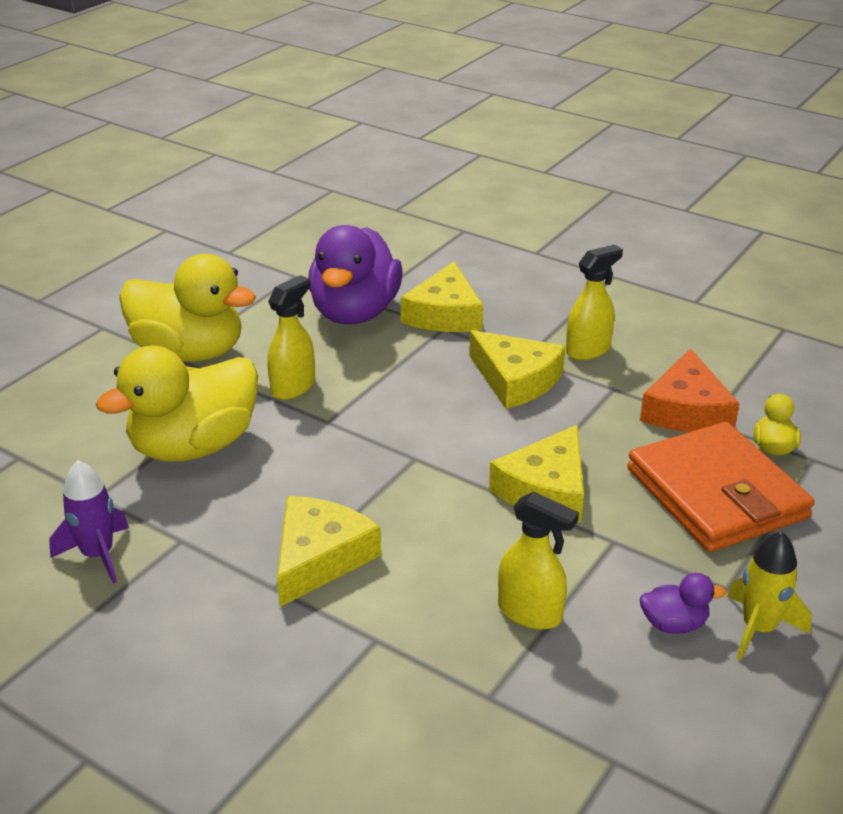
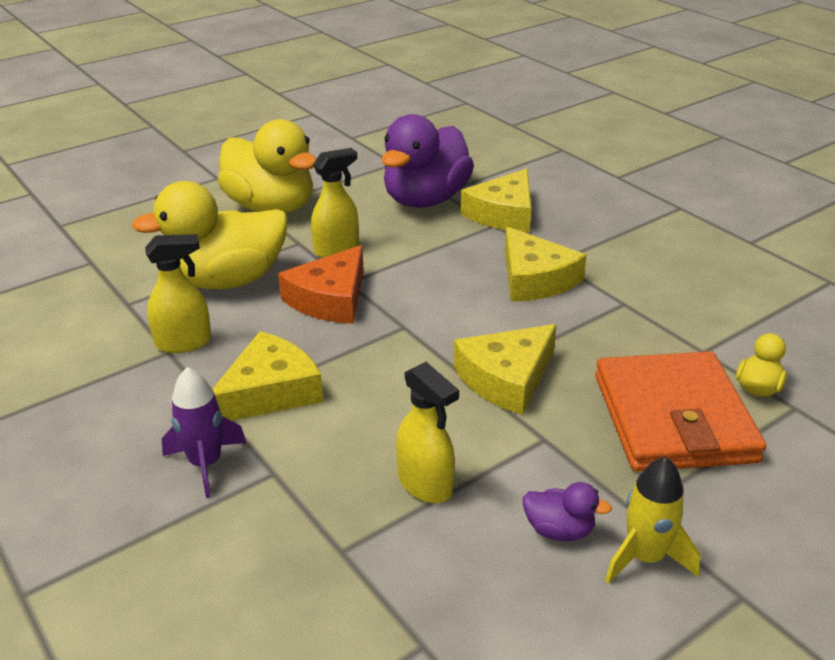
camera: 20 degrees right, 0 degrees up
(98, 555) = (98, 349): purple rocket -> purple rocket (206, 464)
(588, 350) = (619, 266): yellow spray bottle -> yellow spray bottle (184, 343)
(686, 410) = (686, 336): orange cheese -> orange cheese (330, 299)

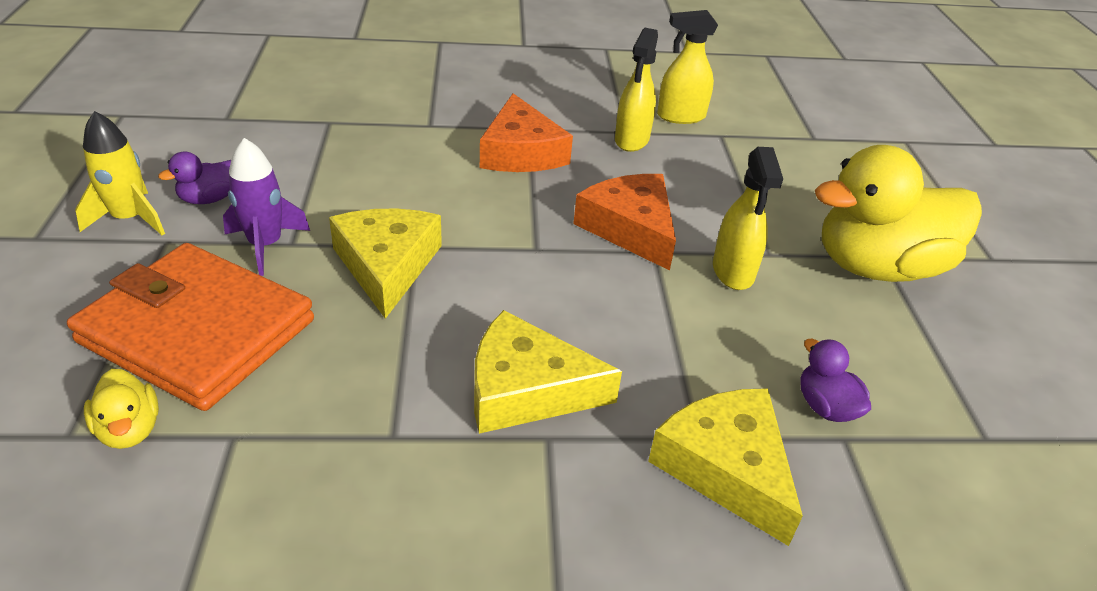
camera: 120 degrees right, 5 degrees up
(206, 464) = (472, 107): purple rocket -> purple rocket (265, 245)
(227, 280) = (720, 188): yellow duck -> none
(270, 391) = (521, 152): yellow cheese -> orange cheese
(425, 484) = (333, 170): yellow spray bottle -> yellow spray bottle (680, 116)
(426, 200) = (825, 407): purple duck -> purple duck, size x0.42

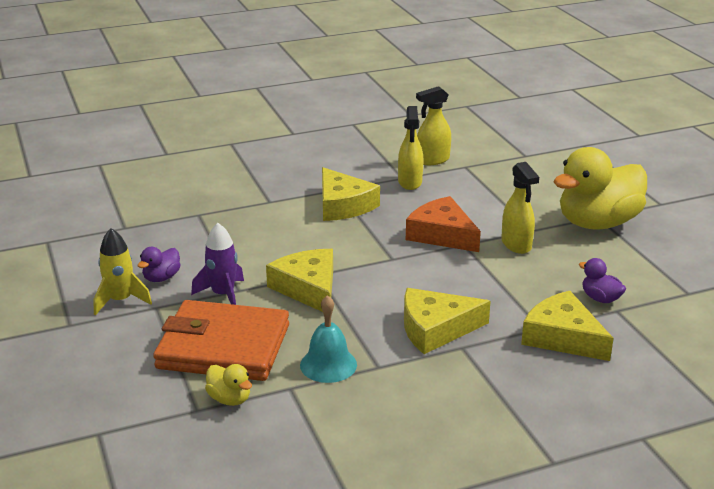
camera: 15 degrees left, 10 degrees down
(320, 409) = (328, 365): none -> turquoise bell
(521, 152) = (343, 205): orange cheese -> yellow cheese

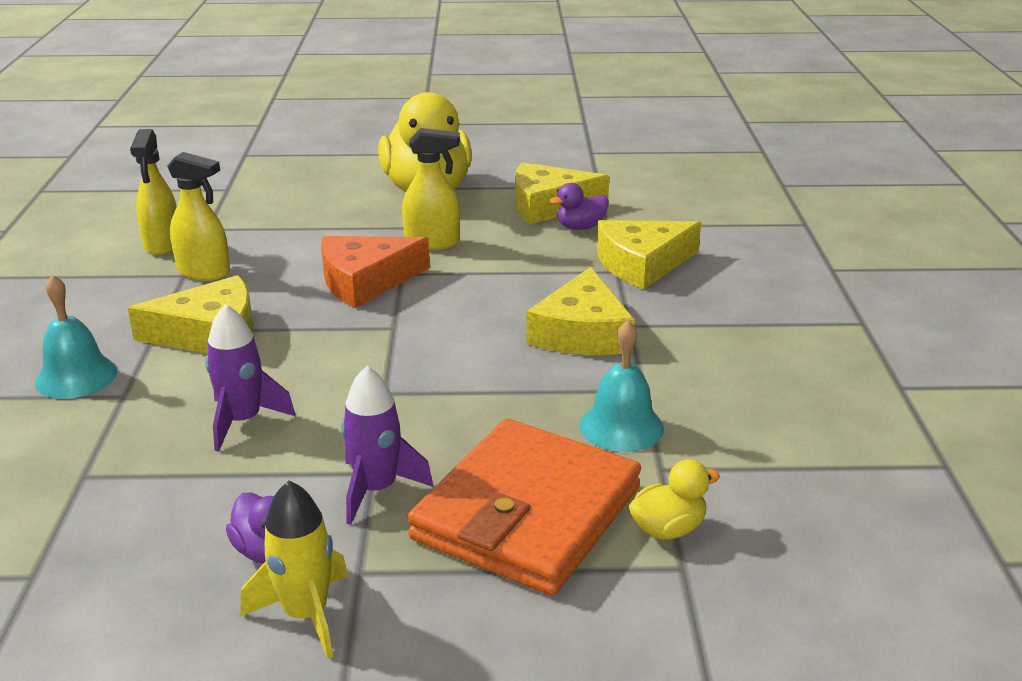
camera: 70 degrees left, 0 degrees up
(264, 240) = (243, 421): none -> purple rocket
(278, 184) = (76, 376): none -> turquoise bell
(308, 288) = (418, 407): yellow cheese -> yellow cheese (548, 205)

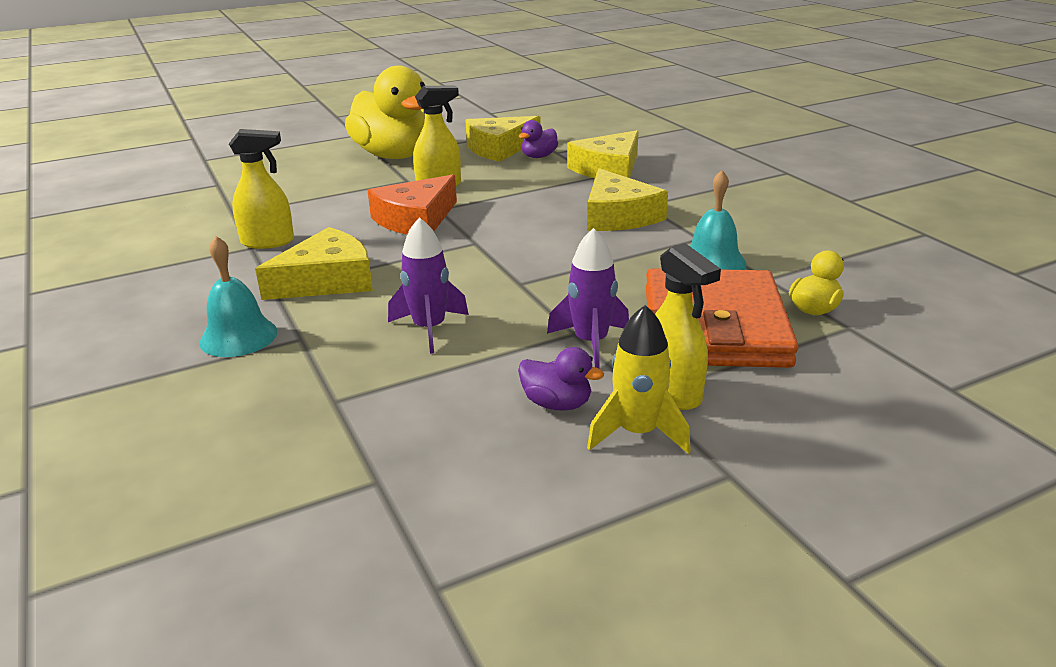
camera: 25 degrees left, 0 degrees up
(162, 244) = (204, 231): yellow spray bottle -> yellow spray bottle (672, 393)

